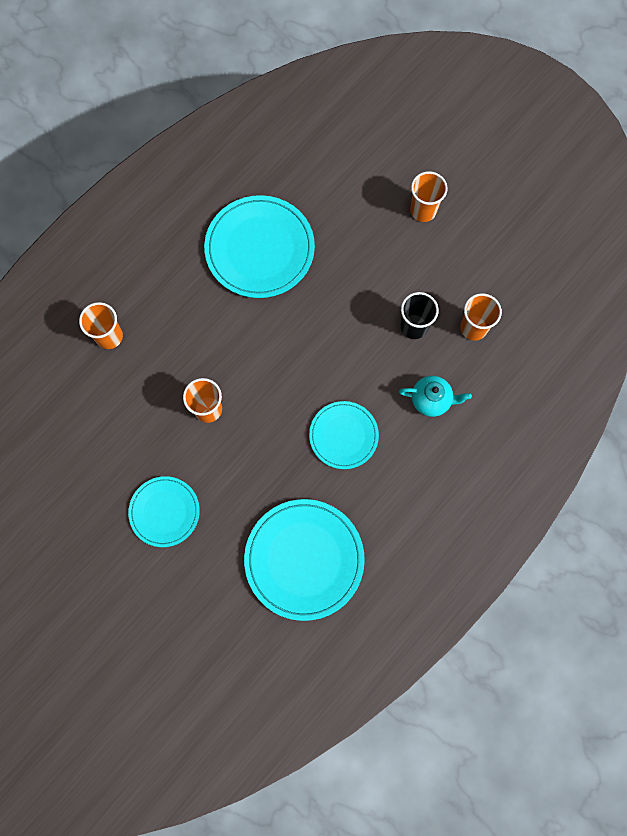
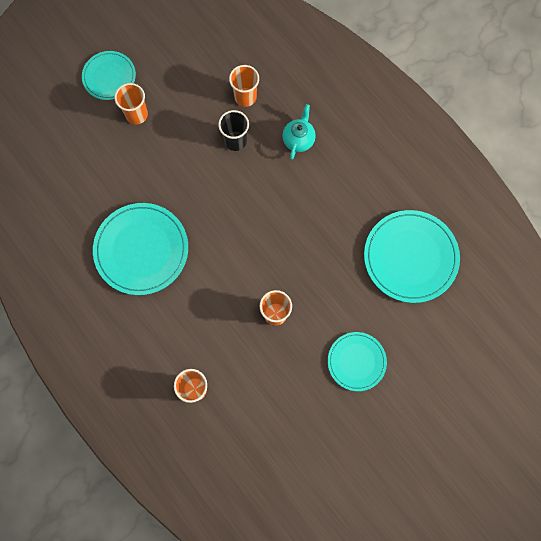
camera: 80 degrees left, 0 degrees up
(343, 435) = (316, 210): turquoise plate -> turquoise plate (109, 77)

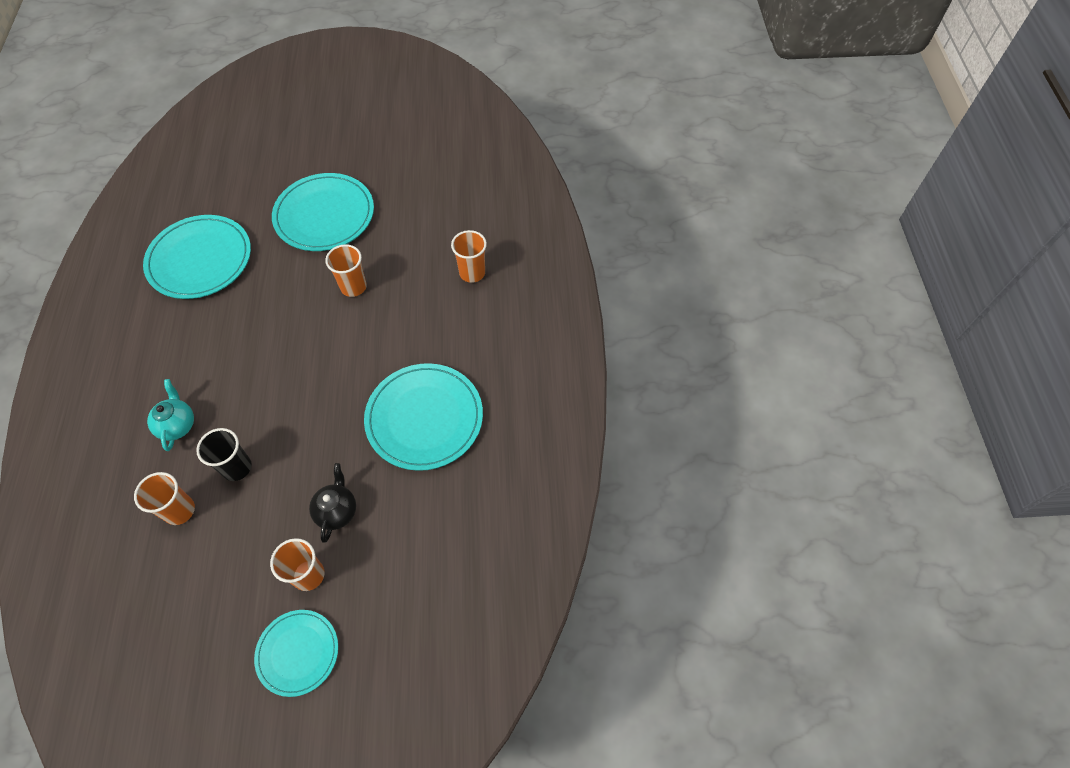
camera: 145 degrees left, 15 degrees down
(150, 157) = (337, 511): none -> black teapot
(298, 139) = (177, 425): turquoise teapot -> turquoise teapot turned 120 degrees clockwise
(356, 361) = (324, 215): turquoise plate -> turquoise plate, size x1.67

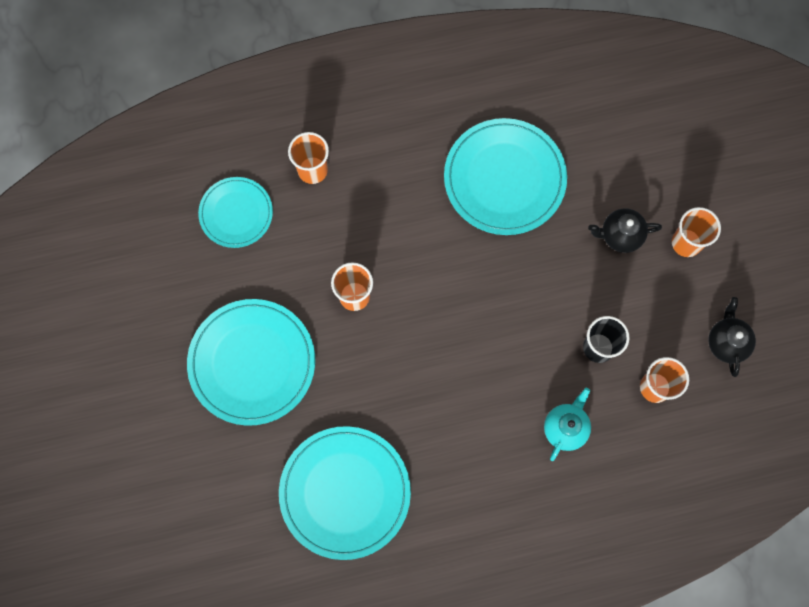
camera: 100 degrees left, 15 degrees up
(177, 425) = (565, 428): turquoise teapot -> turquoise teapot turned 135 degrees clockwise
(193, 591) = (726, 342): none -> black teapot
(297, 653) = (754, 230): turquoise plate -> turquoise plate (236, 213)

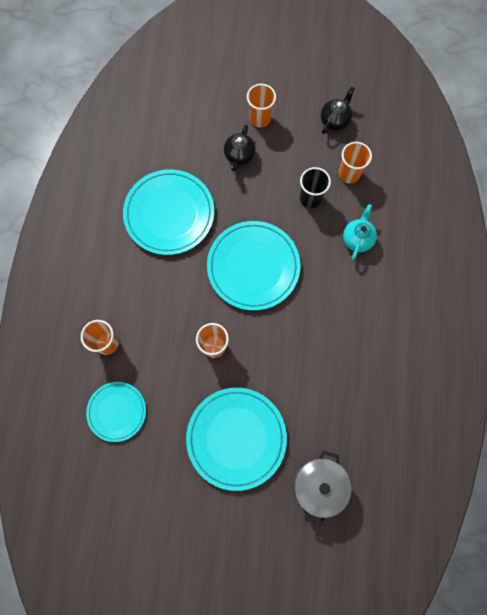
camera: 70 degrees left, 0 degrees up
(228, 481) = (318, 485): none -> grey pot
(345, 492) = (354, 402): turquoise plate -> turquoise plate (253, 266)
(565, 428) = (357, 239): turquoise teapot -> turquoise teapot turned 60 degrees clockwise
(726, 342) = (335, 120): black teapot -> black teapot turned 105 degrees clockwise

